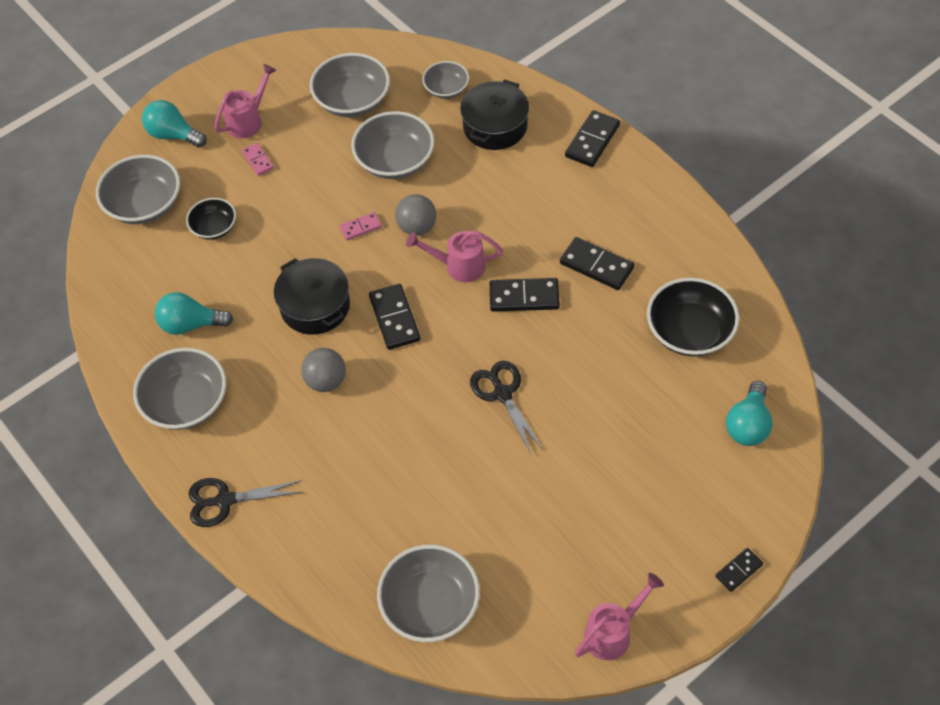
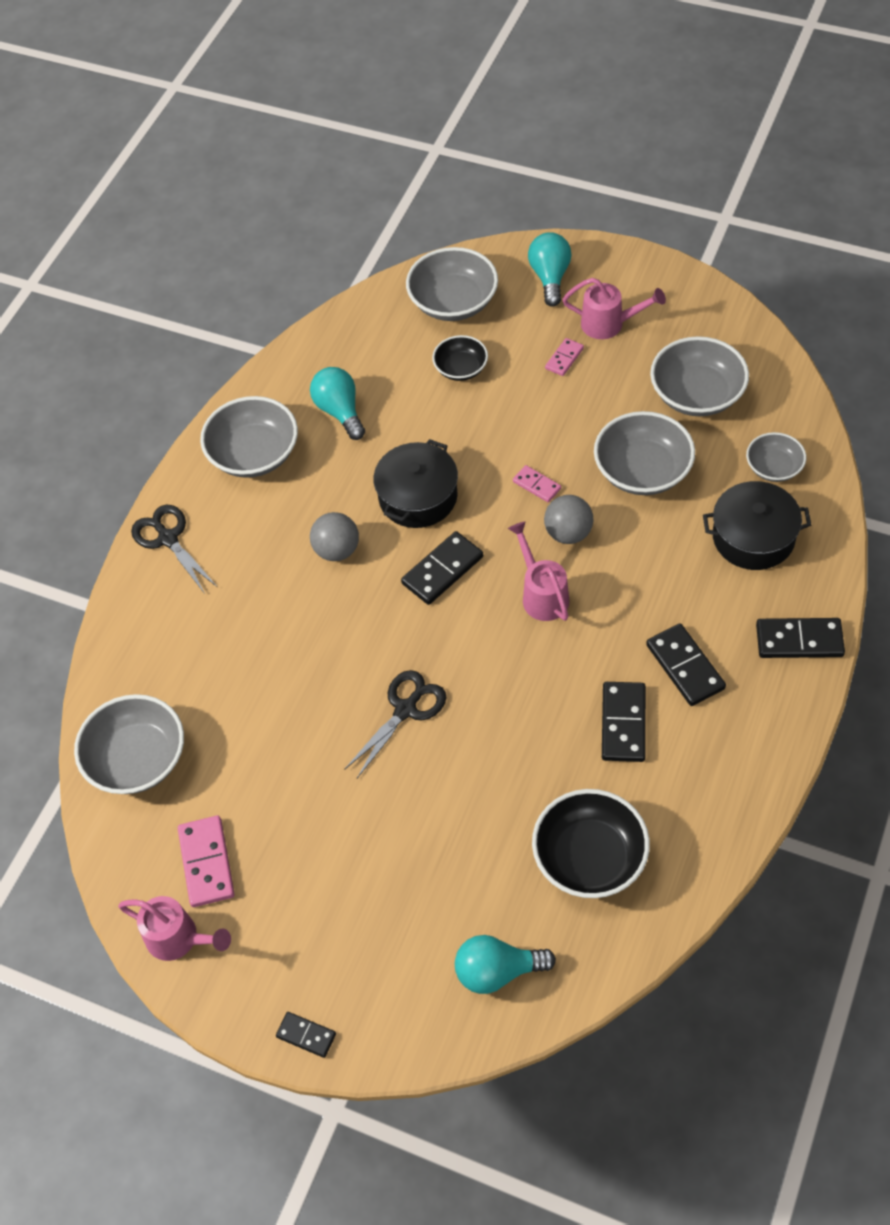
camera: 65 degrees right, 0 degrees up
(524, 297) = (539, 673): black domino -> black domino (685, 666)
(556, 586) = (206, 863): none -> pink domino

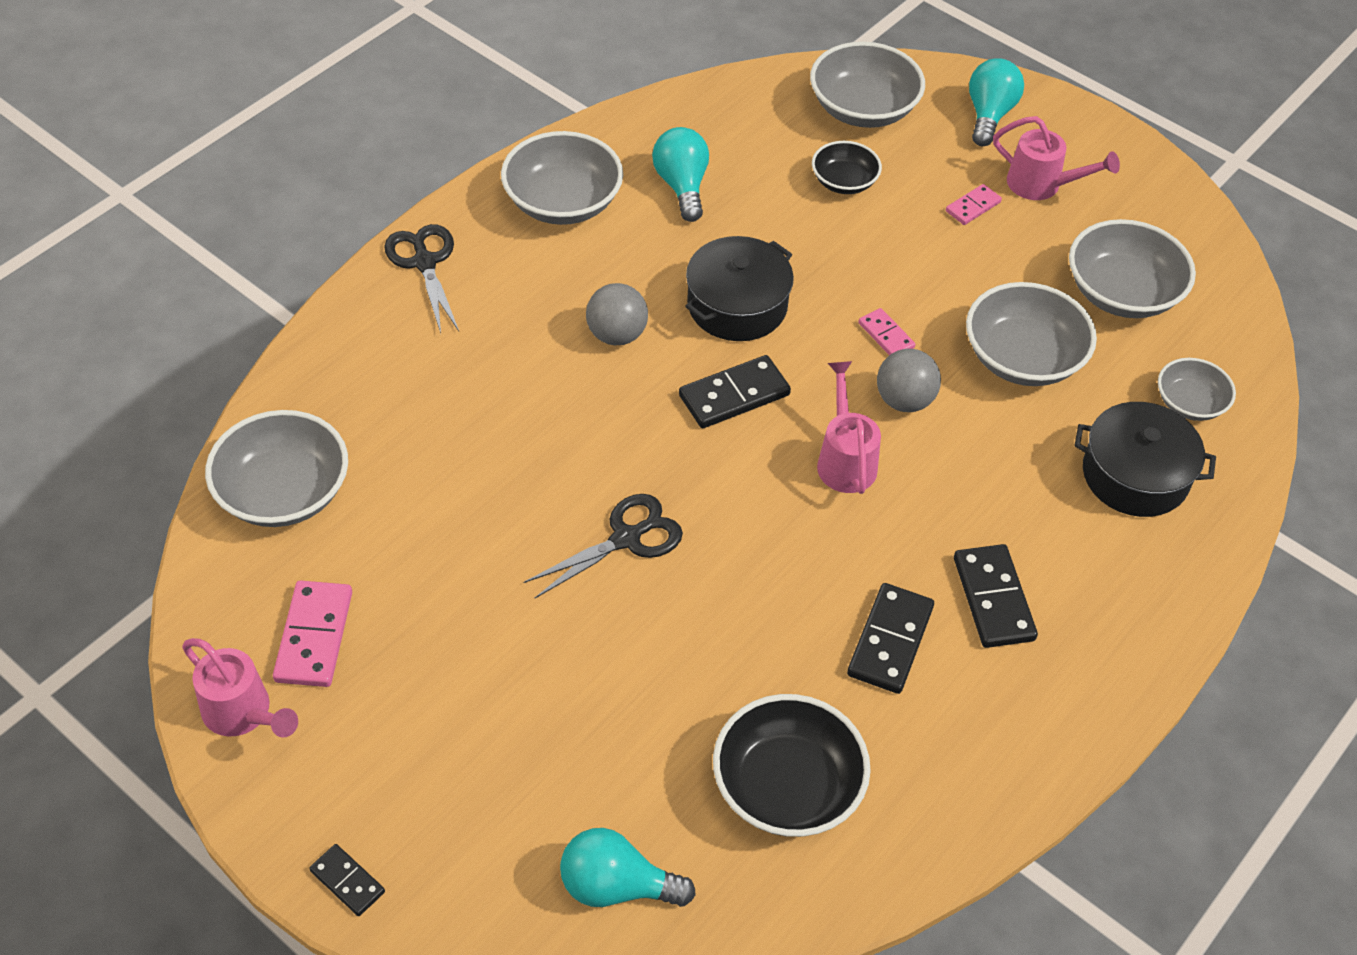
camera: 10 degrees right, 5 degrees down
(799, 640) = (1151, 613): black domino -> none

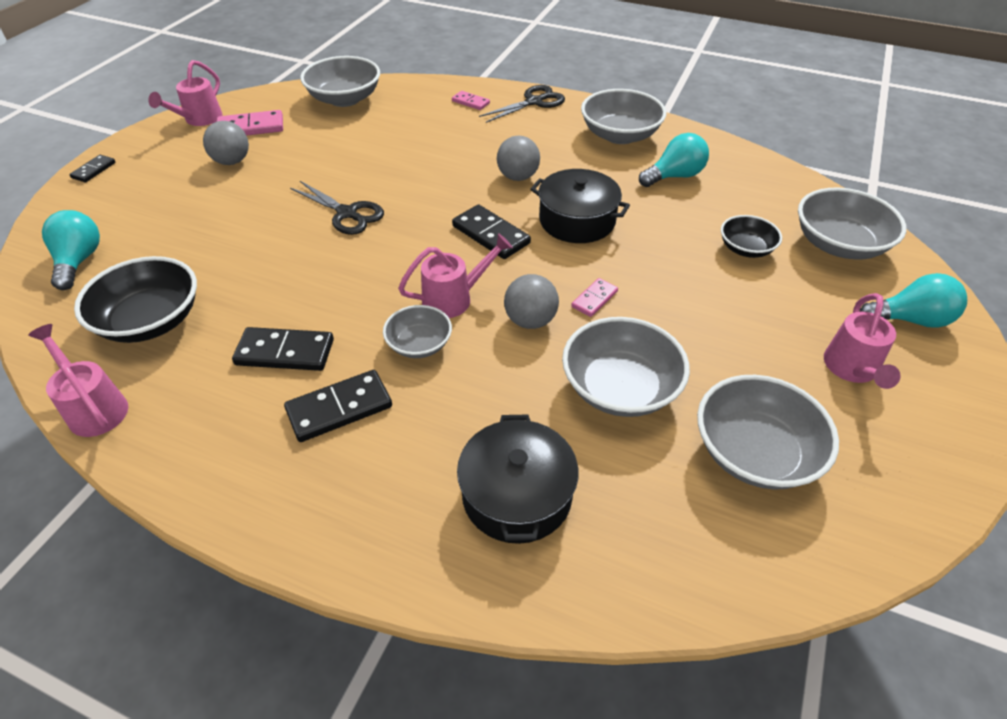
camera: 75 degrees right, 5 degrees down
(416, 671) = (232, 161): none -> grey ball
(933, 847) = (94, 408): none -> pink watering can
(973, 206) = (782, 327): pink domino -> pink domino (470, 102)
(1189, 403) = (636, 532): grey bowl -> grey bowl (419, 344)

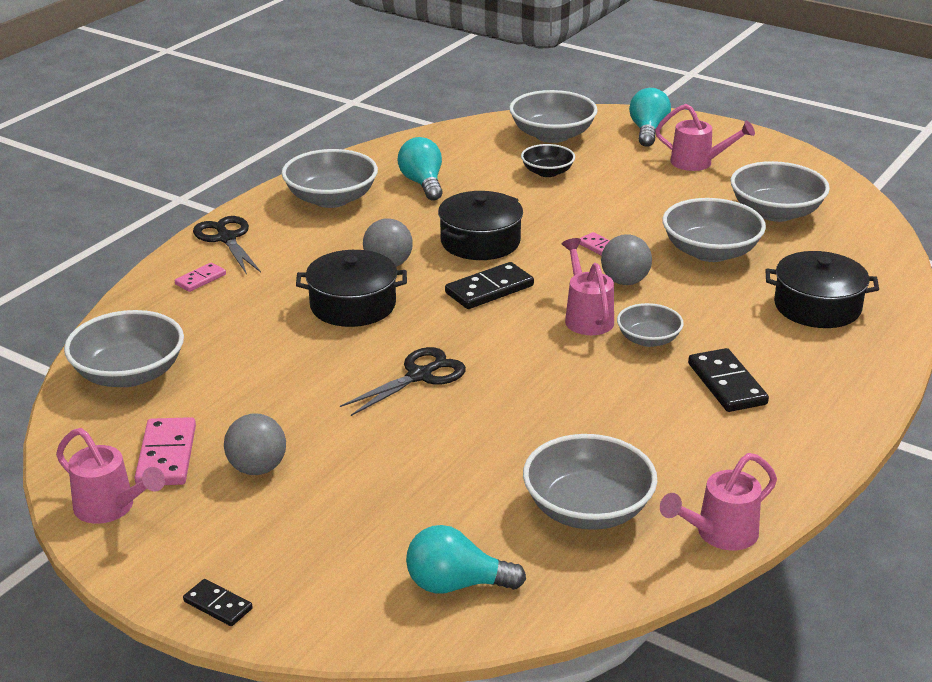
camera: 80 degrees left, 15 degrees down
(151, 321) = (587, 509): black bowl -> grey bowl
(285, 352) = (650, 415): black domino -> none
(448, 169) = (353, 305): none -> black pot

